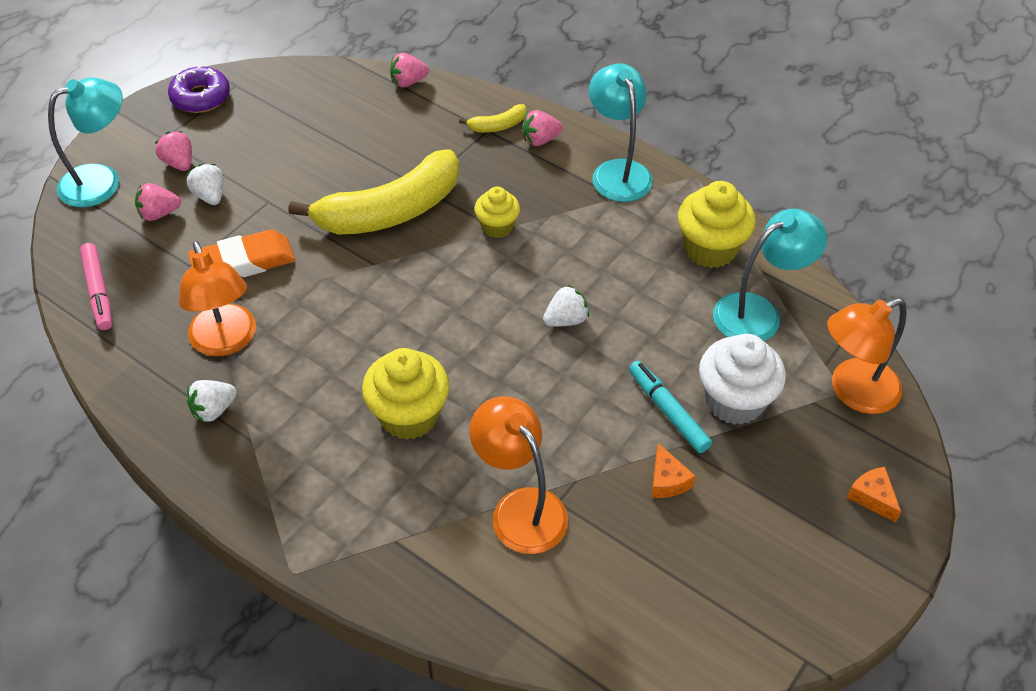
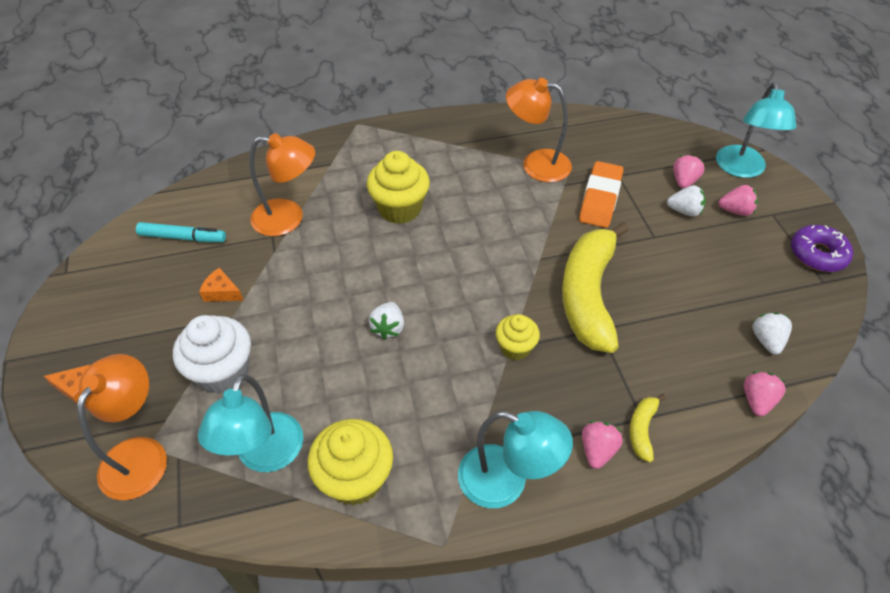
camera: 130 degrees right, 0 degrees up
(98, 291) = (628, 133): pink marker -> none
(213, 410) = (489, 140): white strawberry -> white strawberry (766, 340)
(668, 411) = (260, 329): turquoise marker -> turquoise marker (183, 237)

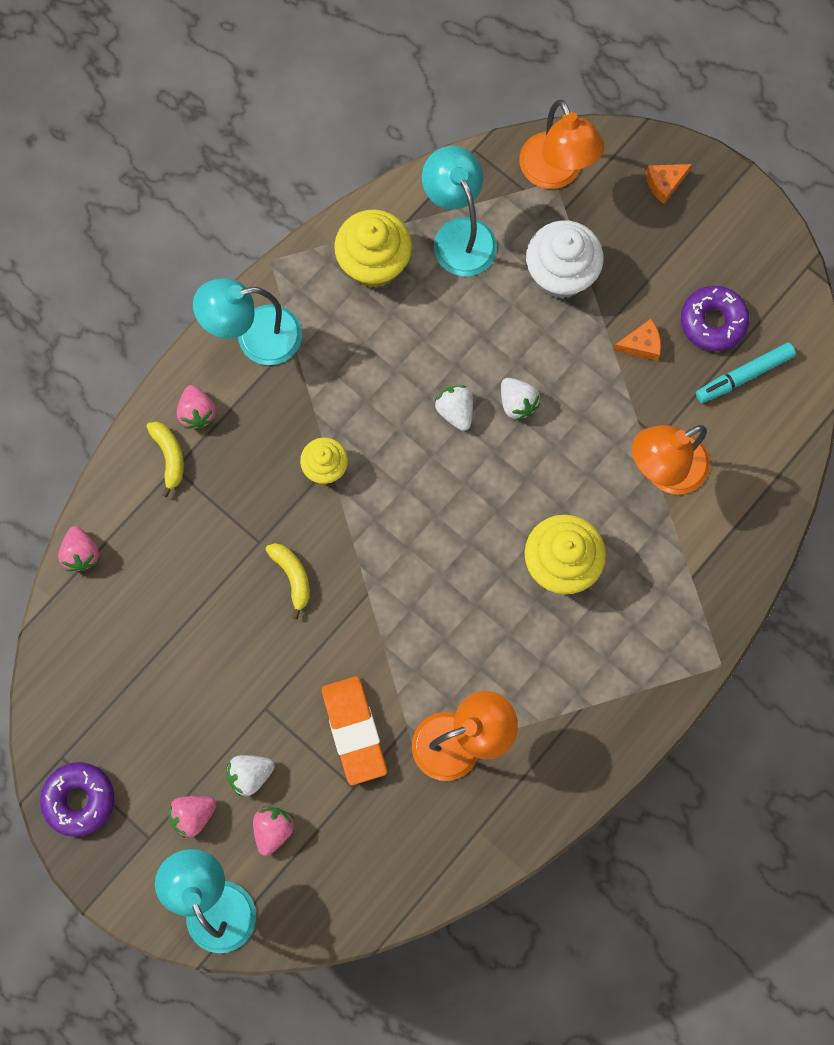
camera: 145 degrees right, 25 degrees up
(162, 277) = (713, 322): none -> purple donut
(588, 295) = (292, 576): yellow banana -> yellow banana, size x0.42
(684, 181) = (273, 829): pink strawberry -> pink strawberry turned 150 degrees counterclockwise
(766, 340) = (95, 633): white strawberry -> white strawberry (517, 403)

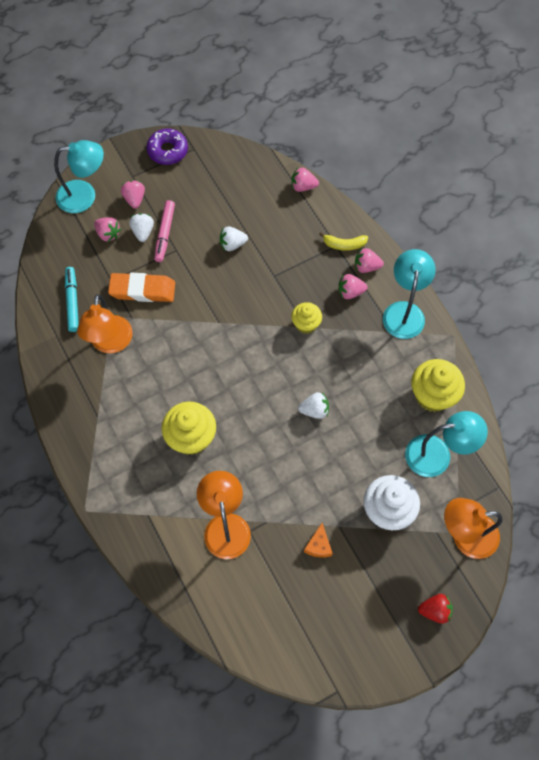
camera: 110 degrees right, 10 degrees down
(242, 738) = (165, 234): none -> pink marker
(249, 422) = (350, 292): none -> pink strawberry
(292, 576) = (246, 286): yellow banana -> none
(517, 403) = (306, 449): white strawberry -> white strawberry (232, 244)
(664, 183) = (435, 610): orange cheese -> red strawberry
(713, 322) = (318, 602): purple donut -> none
(743, 375) = (271, 607): turquoise marker -> turquoise marker (72, 301)

